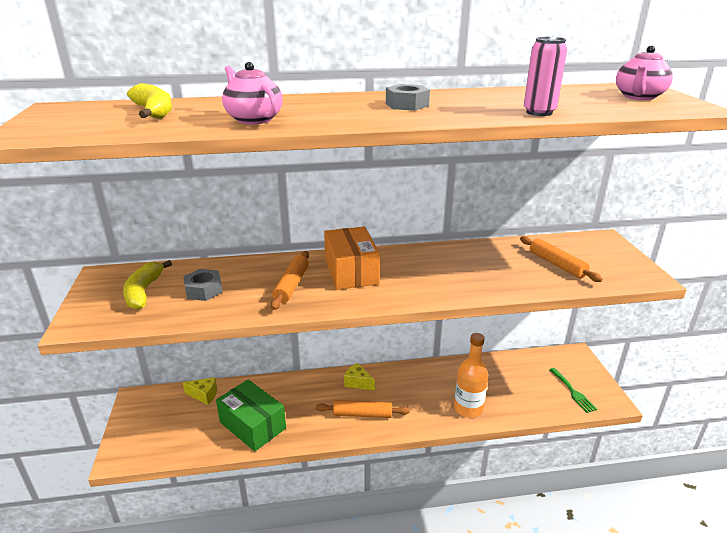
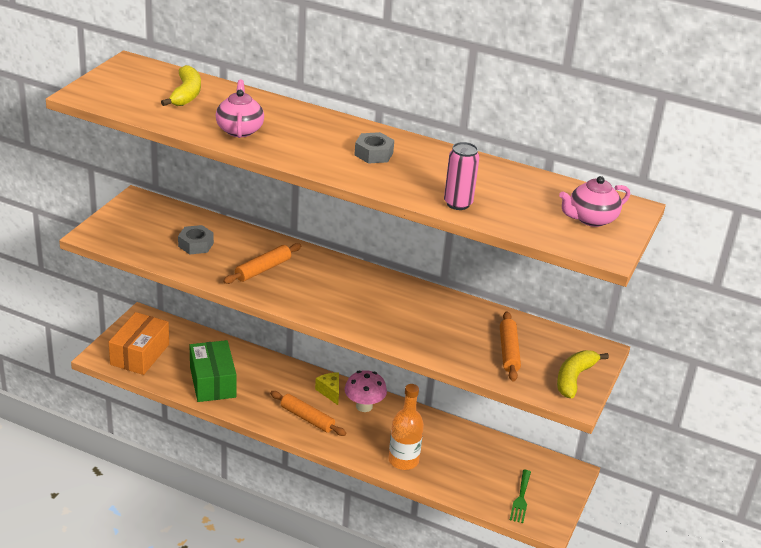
camera: 30 degrees right, 5 degrees up
(143, 292) = (153, 227): yellow banana -> yellow banana (574, 378)
(204, 395) = (195, 340): yellow cheese -> none
(351, 271) = (322, 278): orange box -> orange box (140, 354)
(394, 380) = (364, 406): none -> pink mushroom

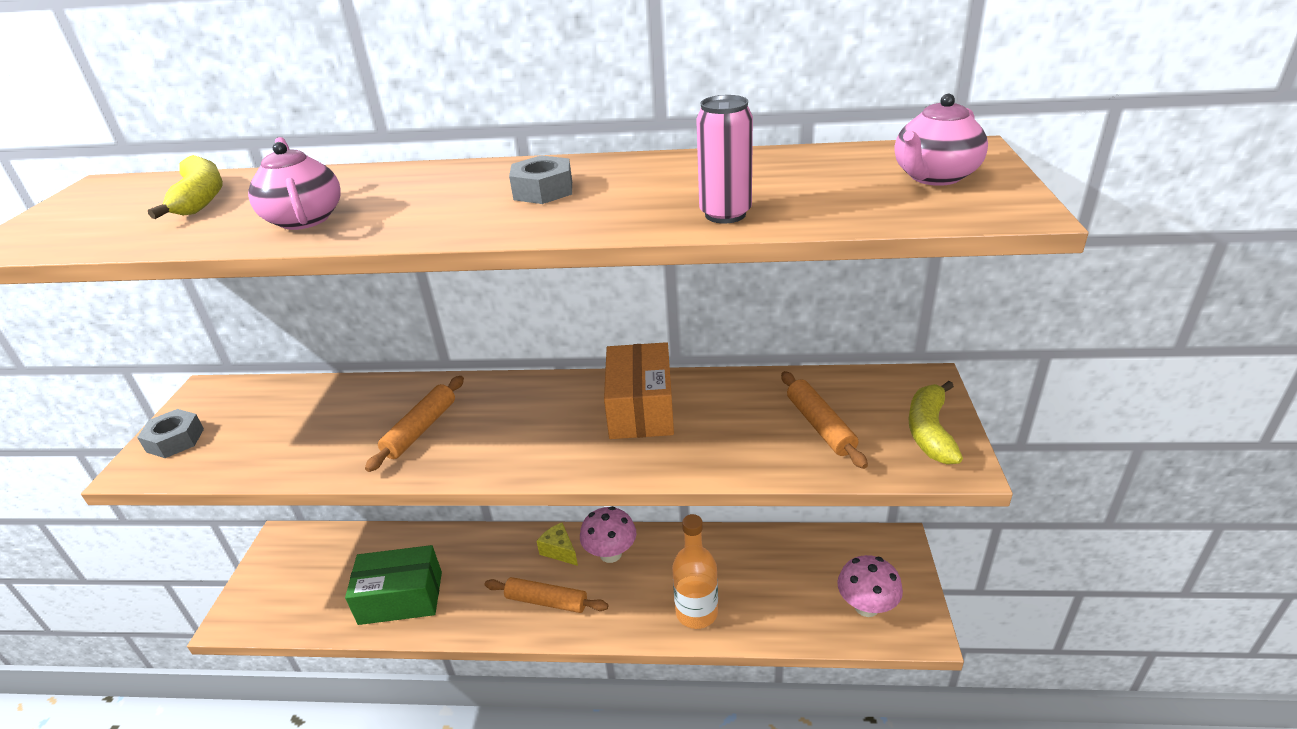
camera: 15 degrees left, 0 degrees up
(140, 354) = (287, 595): orange box -> orange box (641, 409)
(196, 245) = (308, 427): grey nut -> grey nut (175, 440)
(212, 382) = (401, 598): green box -> green box turned 60 degrees counterclockwise
(521, 499) = (866, 606): green fork -> pink mushroom

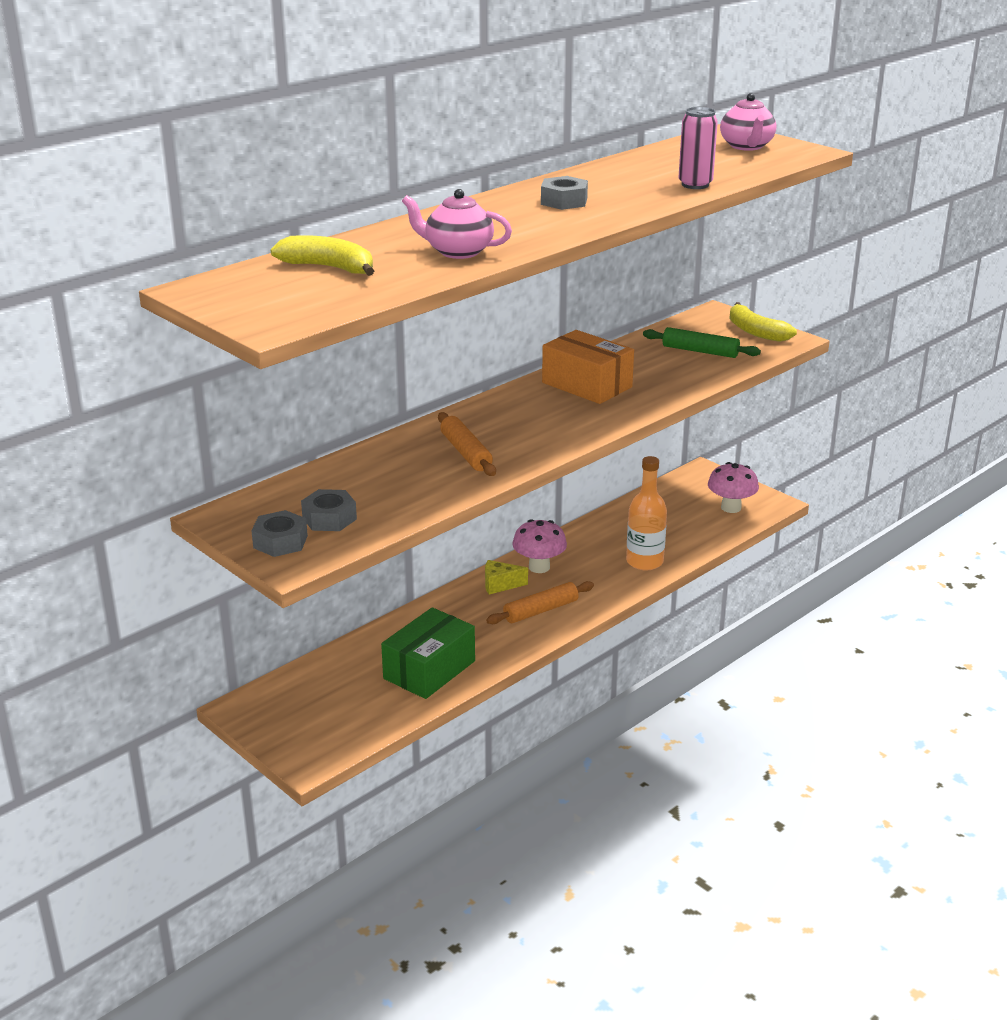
camera: 50 degrees left, 5 degrees down
(234, 438) = (329, 518): none -> grey nut
(819, 426) = (700, 351): orange rolling pin -> green rolling pin

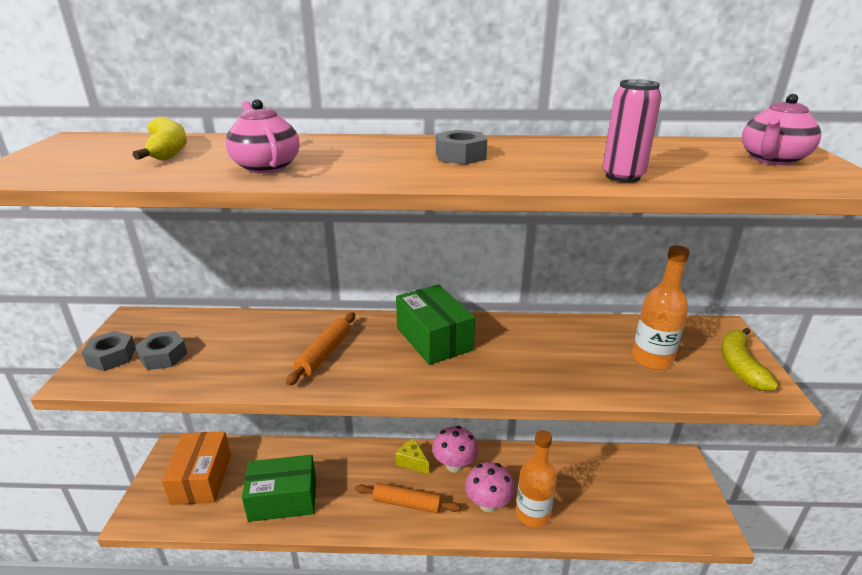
camera: 45 degrees right, 0 degrees up
(531, 405) = (434, 339): none -> green box
(587, 385) = (504, 342): orange box -> orange box (202, 478)
(700, 351) = (652, 359): green rolling pin -> orange bottle
(731, 508) = (668, 510): pink mushroom -> pink mushroom (488, 504)

